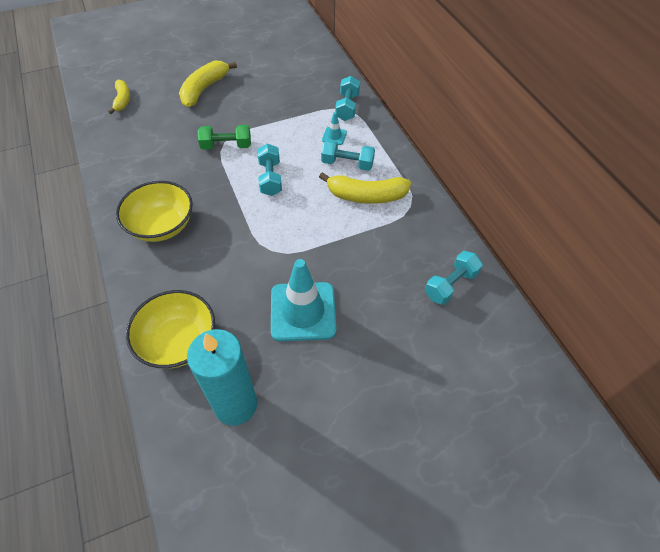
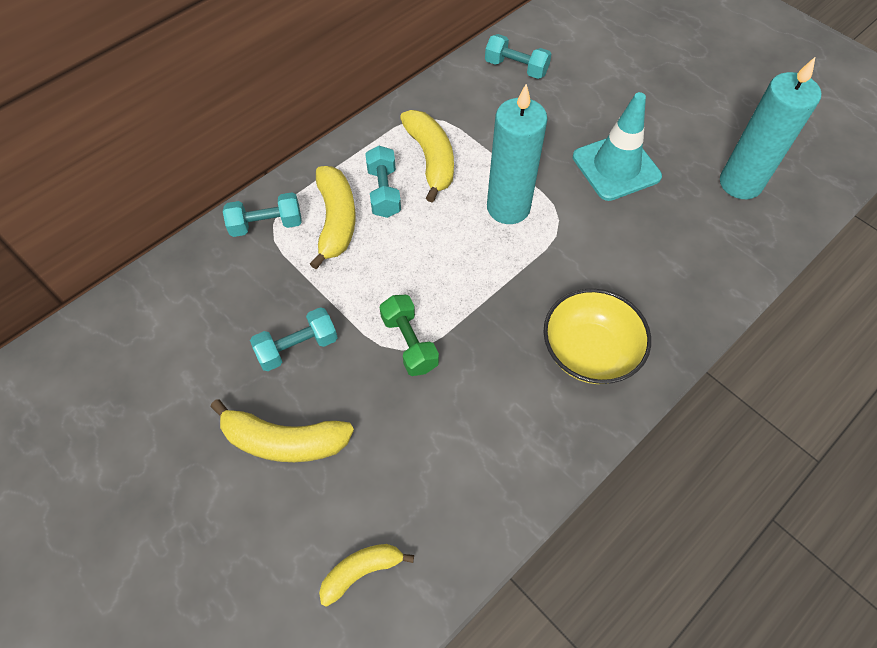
camera: 110 degrees left, 5 degrees up
(178, 341) = (717, 256): yellow bowl -> none
(270, 178) = (447, 264): turquoise dumbbell -> turquoise dumbbell (297, 347)
(299, 225) = (508, 207): none -> turquoise candle
(334, 136) = (336, 221): turquoise traffic cone -> yellow banana

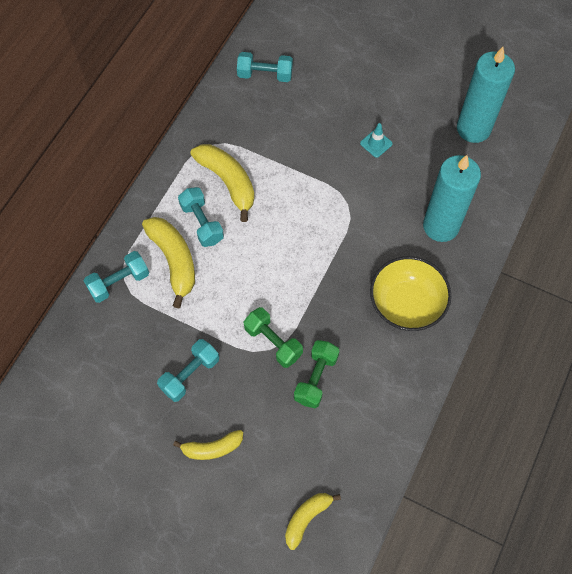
camera: 20 degrees left, 5 degrees up
(284, 440) = (212, 448): yellow banana -> yellow banana, size x0.62
(443, 401) = (316, 378): none -> green dumbbell
(508, 207) = (305, 205): turquoise candle -> turquoise candle (441, 226)
(616, 167) = (376, 143): turquoise traffic cone -> turquoise traffic cone, size x0.43

